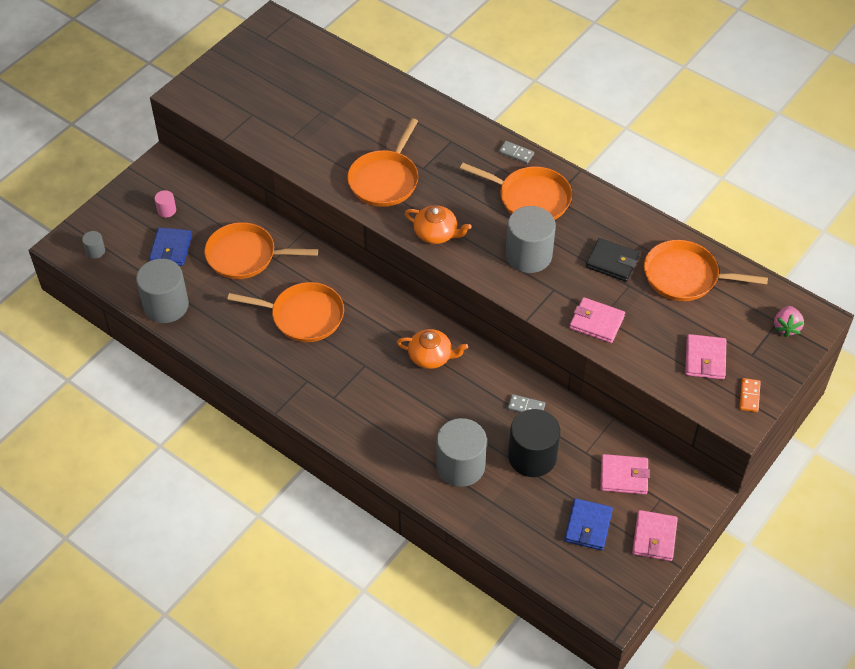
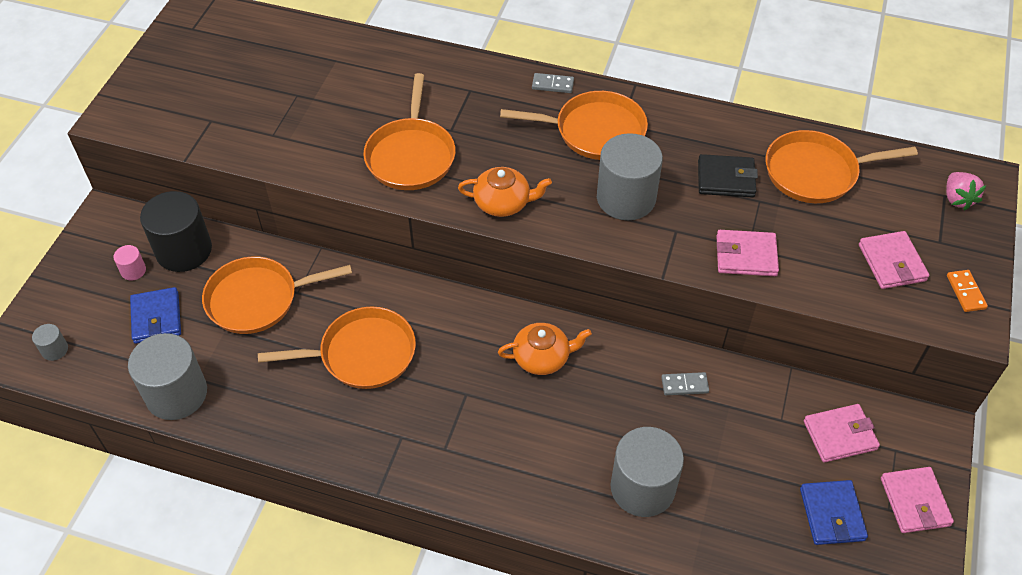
camera: 20 degrees left, 0 degrees up
(532, 457) = (722, 446): black cylinder -> black cylinder (184, 250)

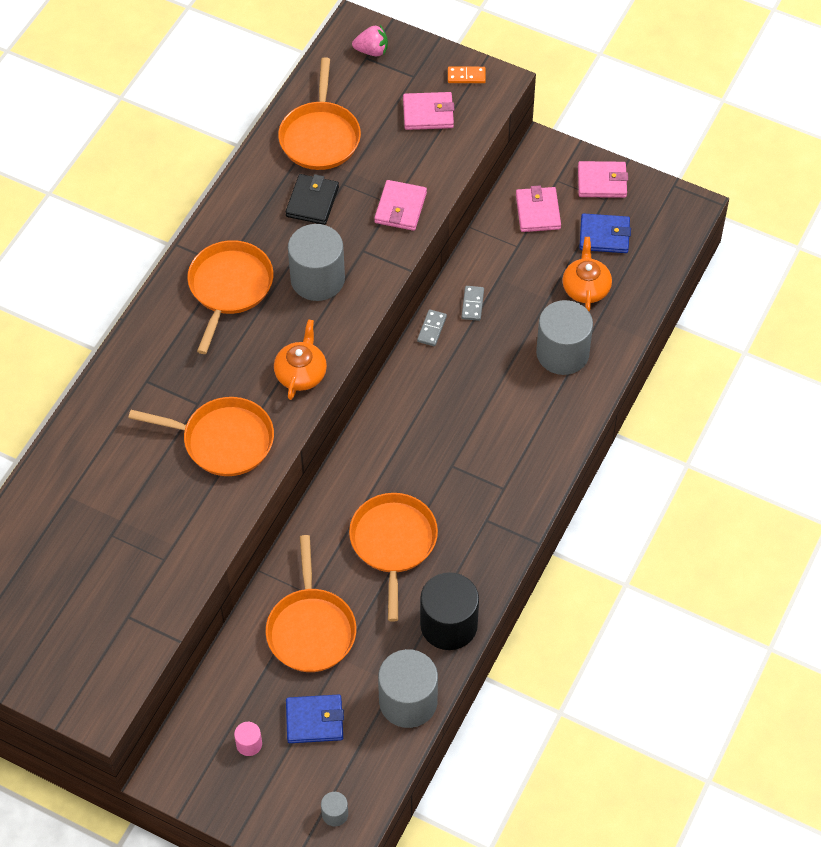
camera: 80 degrees left, 5 degrees up
(184, 250) = (233, 696): black cylinder -> black cylinder (449, 625)
(542, 357) = (425, 402): orange teapot -> orange teapot (586, 287)
(552, 85) = (158, 311): grey domino -> grey domino (432, 329)

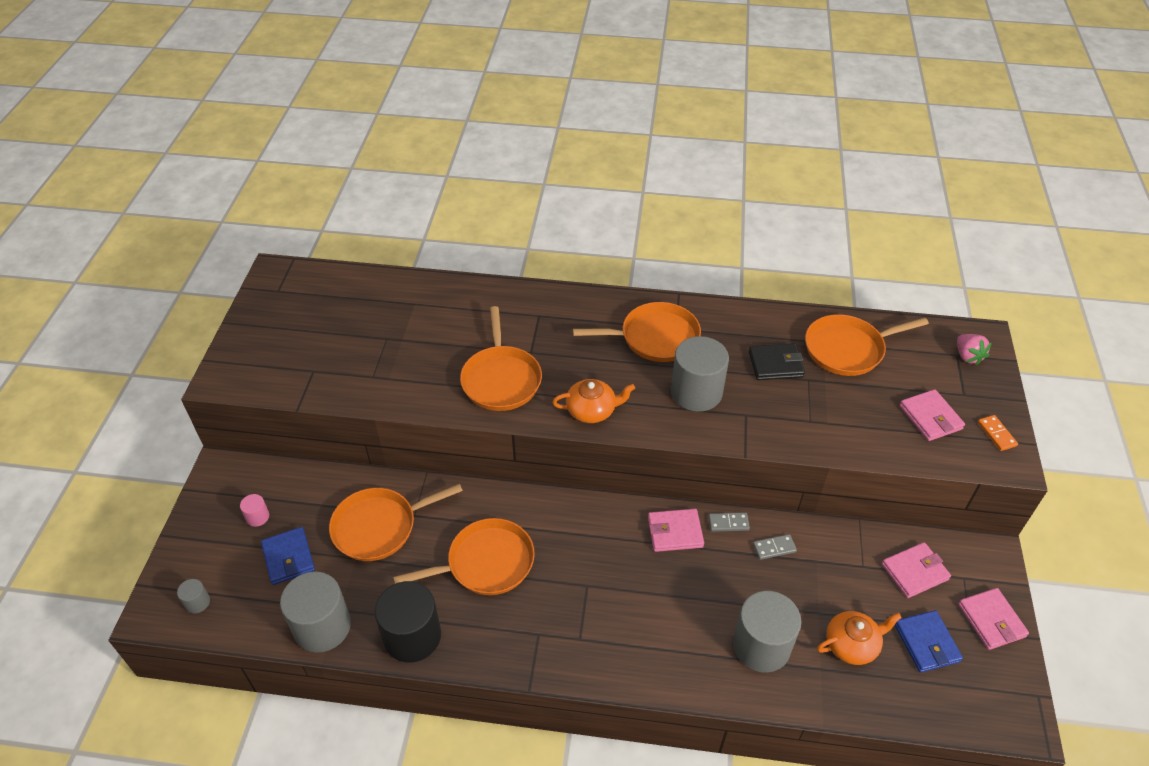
camera: 70 degrees right, 10 degrees down
(400, 208) = (810, 428): pink wallet -> pink wallet (675, 532)

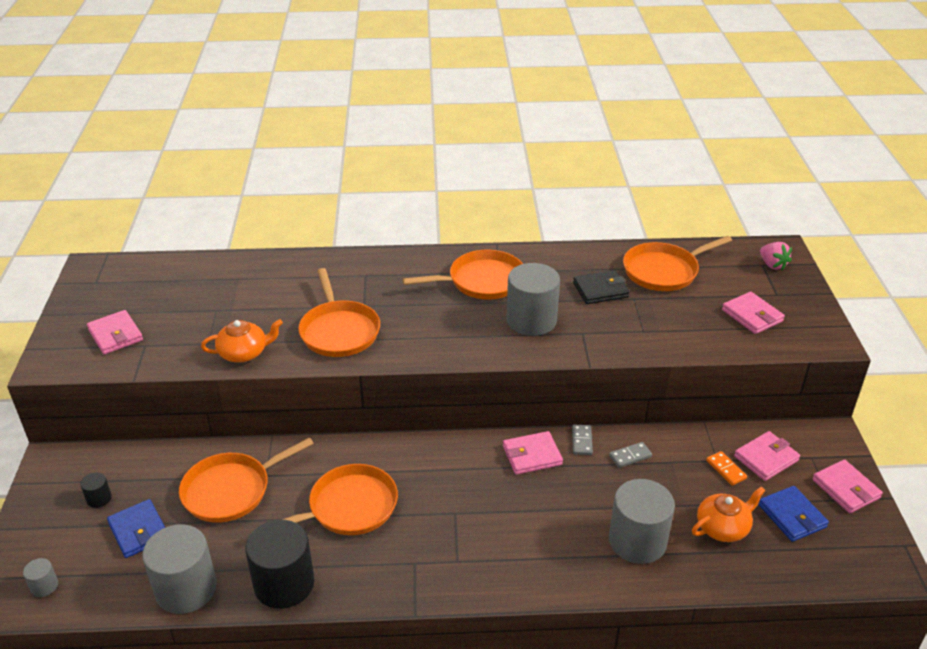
camera: 10 degrees left, 10 degrees down
(257, 517) = (99, 498): pink cylinder -> black cylinder
(287, 355) = (115, 335): none -> pink wallet
(592, 410) = (434, 346): orange teapot -> orange teapot (244, 353)
(728, 523) = (582, 441): grey domino -> grey domino turned 75 degrees counterclockwise
(996, 434) = (814, 321): orange domino -> orange domino (726, 469)

